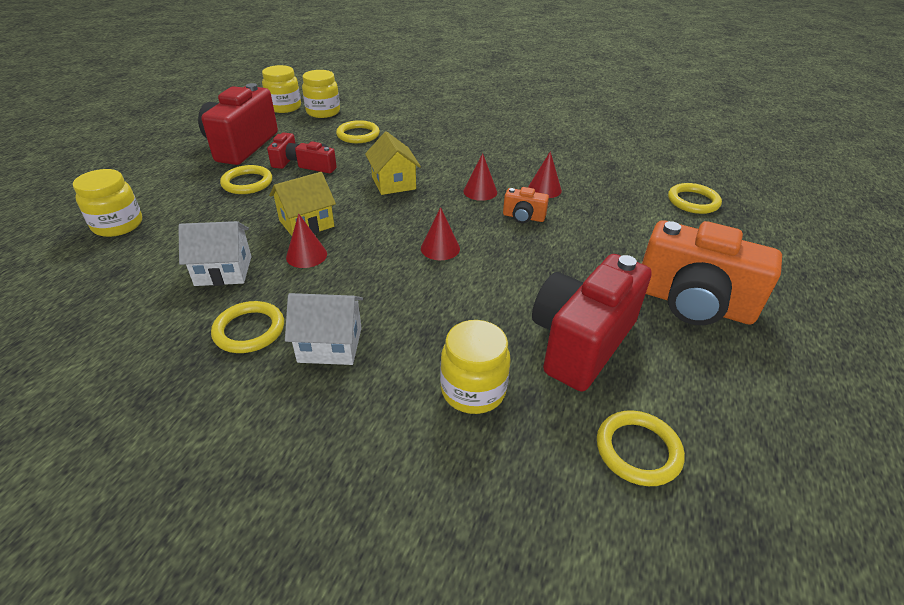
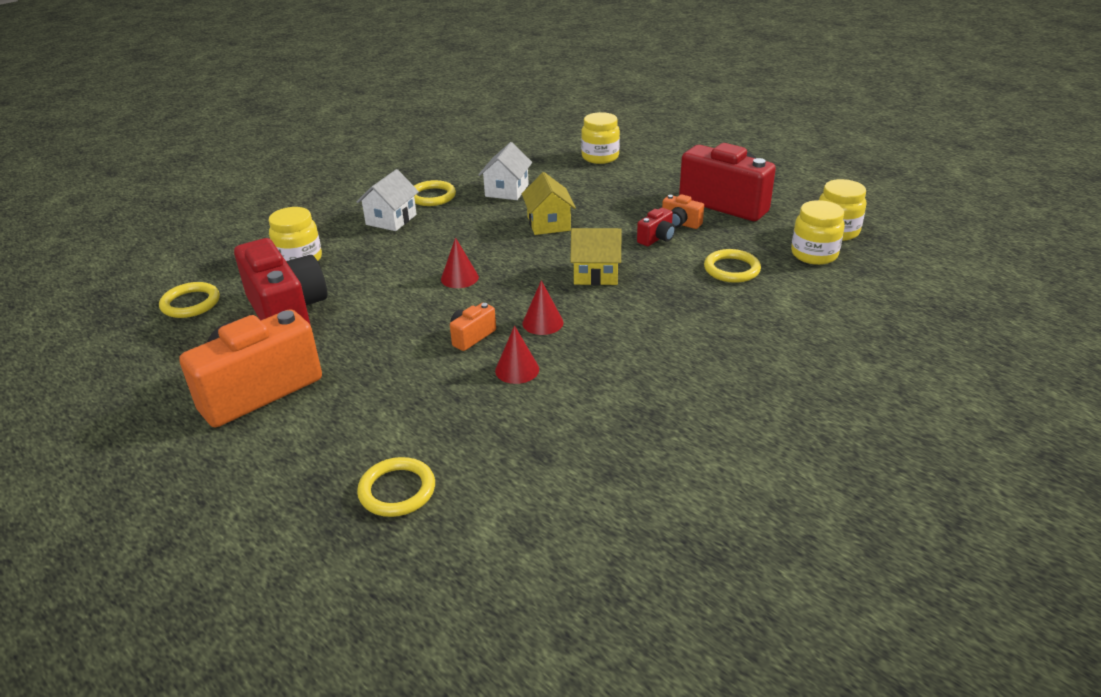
camera: 115 degrees right, 5 degrees down
(247, 183) = (641, 203): yellow ring -> none
(287, 160) = (680, 223): red camera -> orange camera
(306, 255) = (500, 220): red cone -> none

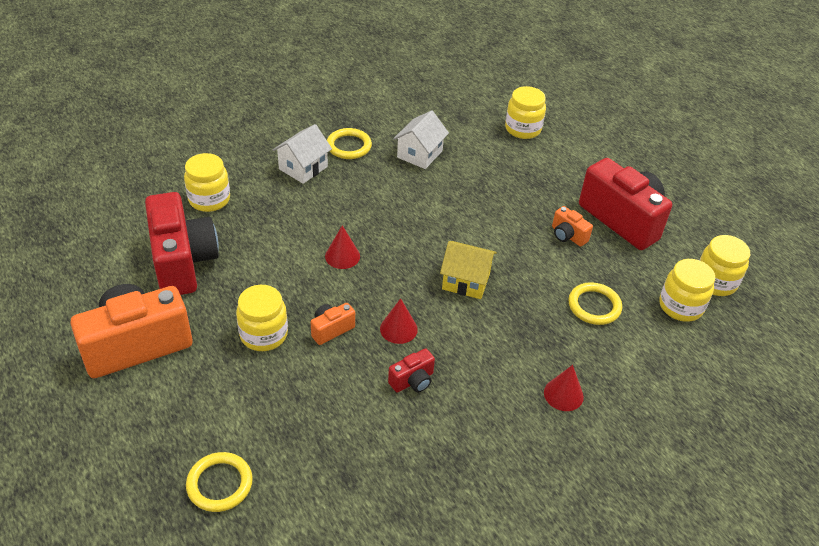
camera: 10 degrees right, 10 degrees up
(190, 303) = (105, 230): yellow ring -> none
(399, 354) = (264, 334): none -> yellow jar
(517, 370) = (358, 378): red cone -> red cone (563, 394)
(548, 224) = (444, 207): yellow house -> none
(657, 238) = (538, 250): red camera -> red camera (412, 381)

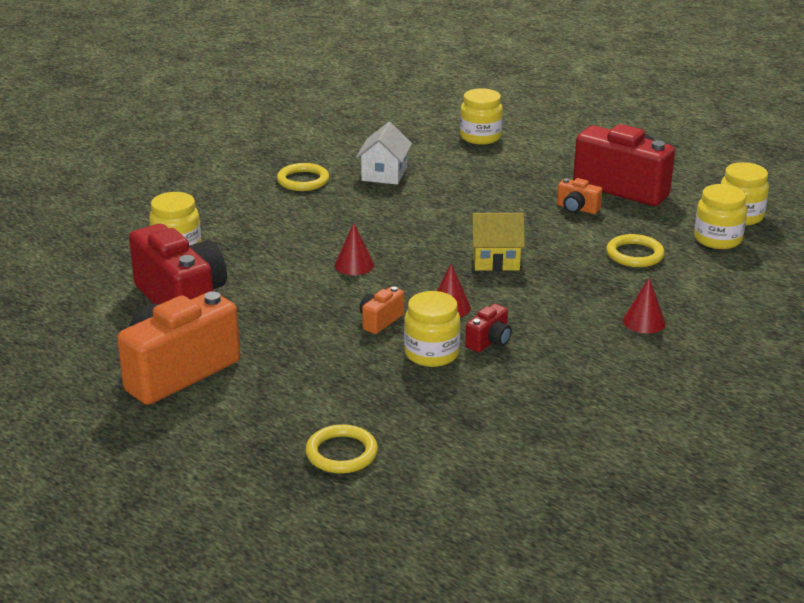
camera: 15 degrees left, 15 degrees down
(264, 334) = (311, 338): yellow jar -> yellow jar (431, 354)
(303, 168) = (264, 206): white house -> none

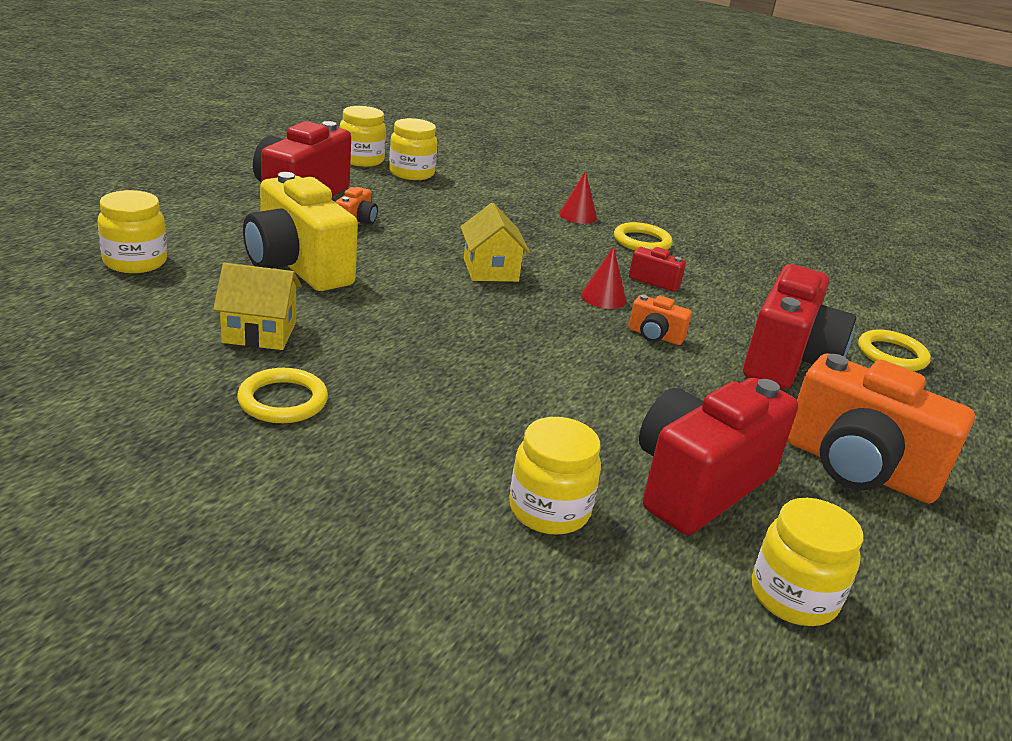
camera: 105 degrees left, 0 degrees up
(335, 382) = (787, 360): none -> red camera
(354, 265) = (537, 353): red cone -> none
(384, 174) = (259, 332): white house -> yellow house
(431, 354) = (697, 309): yellow jar -> yellow jar (793, 597)
(484, 185) = (297, 267): none -> yellow camera
(634, 254) = (453, 207): yellow ring -> yellow ring (642, 242)

